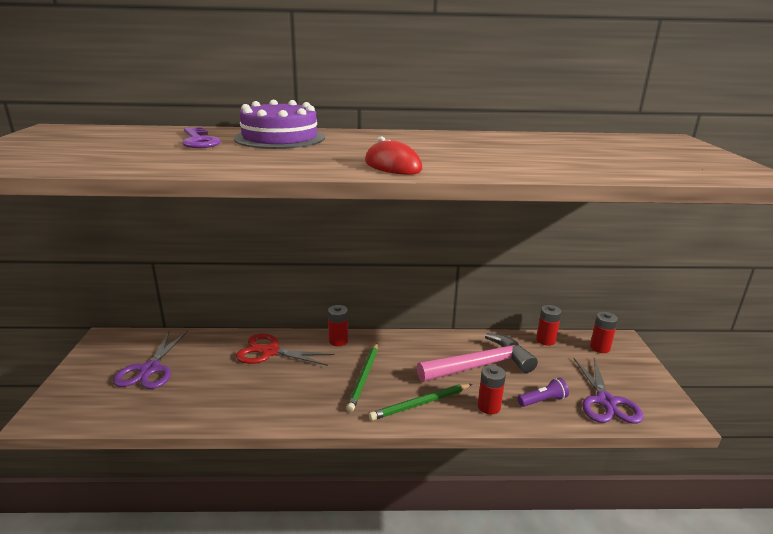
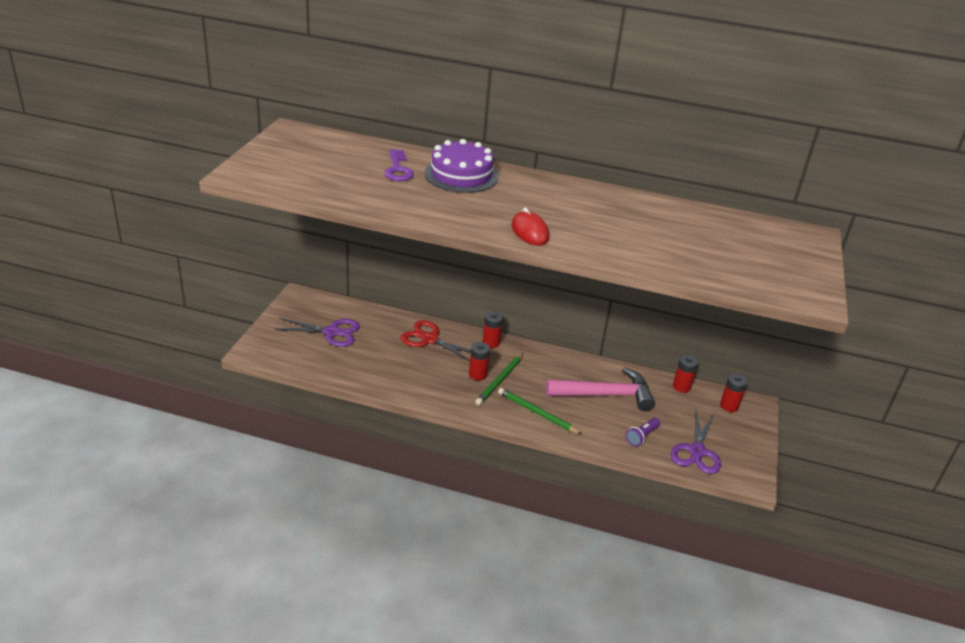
camera: 15 degrees right, 10 degrees up
(150, 369) = (331, 332): purple scissors -> purple scissors turned 105 degrees counterclockwise
(420, 404) = (537, 413): green pencil -> green pencil turned 45 degrees clockwise
(489, 407) = (592, 429): red battery -> red battery (478, 374)
(543, 400) = (642, 436): purple flashlight -> purple flashlight turned 135 degrees clockwise

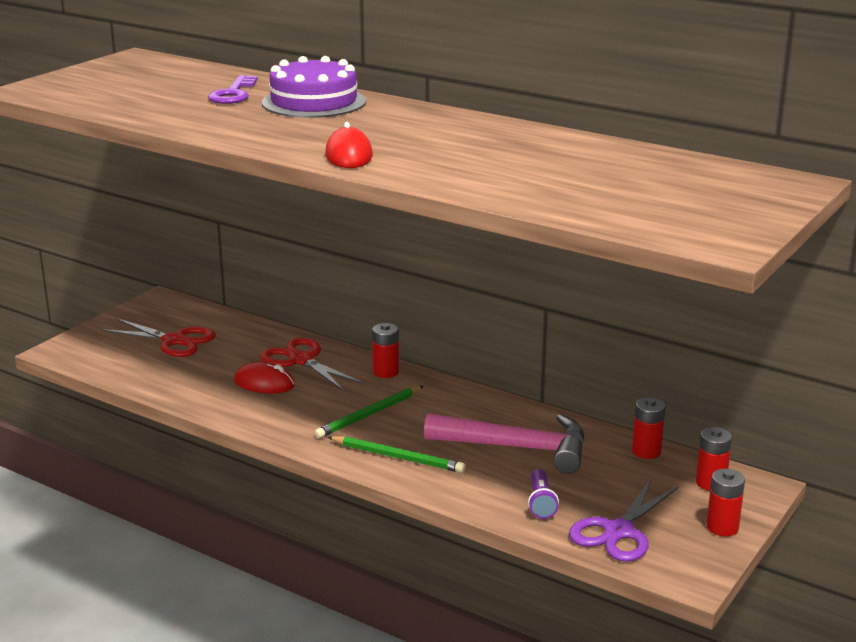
camera: 20 degrees right, 10 degrees down
(331, 332) = (174, 340): purple scissors -> red scissors
(416, 362) = (264, 383): none -> red mouse
(478, 374) = (342, 405): red battery -> red battery (722, 527)
(537, 413) = (398, 457): green pencil -> green pencil turned 150 degrees clockwise
(642, 436) = (541, 503): purple flashlight -> purple flashlight turned 60 degrees counterclockwise

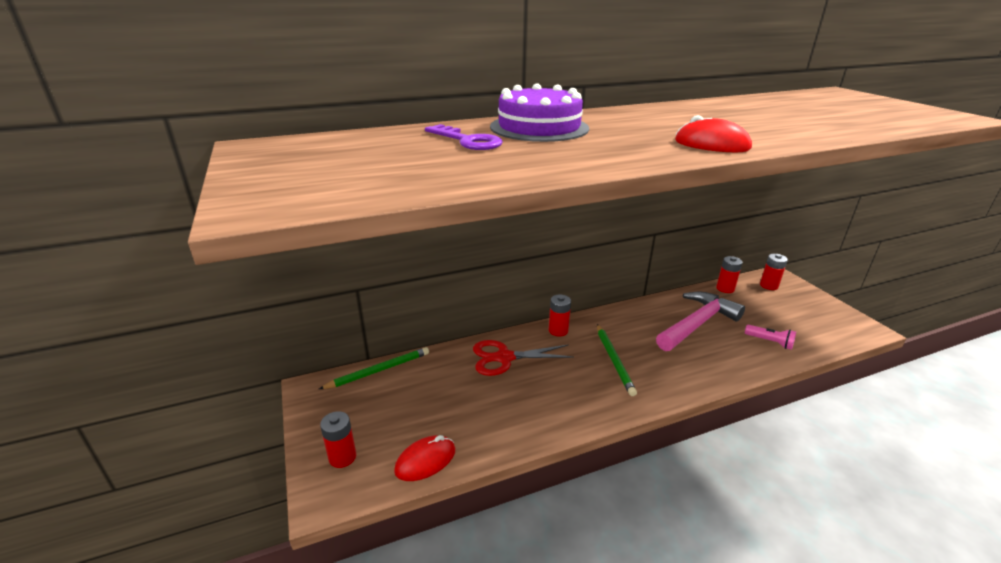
camera: 55 degrees left, 5 degrees up
(174, 340) = (398, 409): red scissors -> none
(264, 383) = (524, 389): red mouse -> red mouse (425, 461)
(398, 457) = (683, 371): green pencil -> green pencil (379, 370)
(541, 503) = (770, 342): purple flashlight -> pink flashlight
(619, 531) = (813, 330): purple scissors -> none
(722, 527) = (817, 300): red battery -> red battery (342, 457)

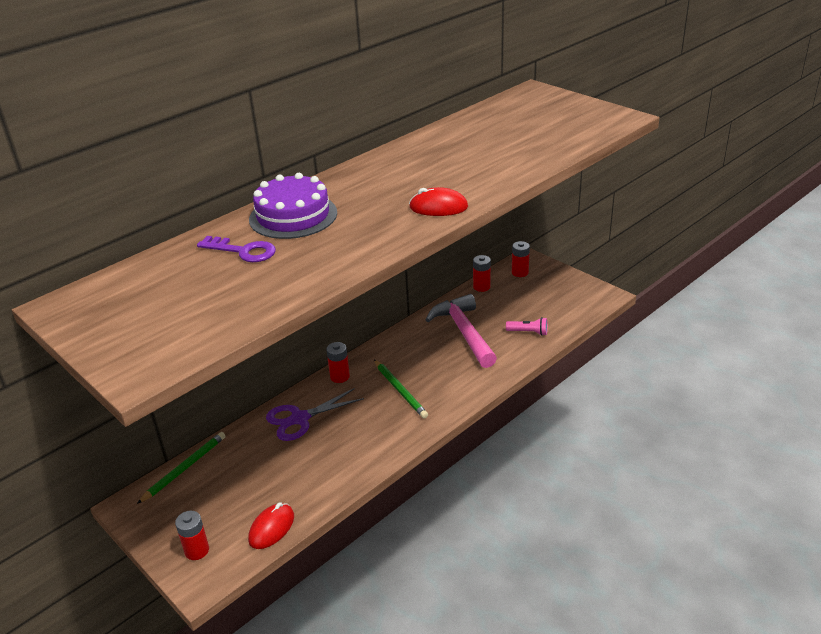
camera: 20 degrees left, 5 degrees up
(504, 358) = (300, 419): red scissors -> purple scissors
(697, 324) = (464, 332): pink hammer -> pink hammer turned 45 degrees counterclockwise

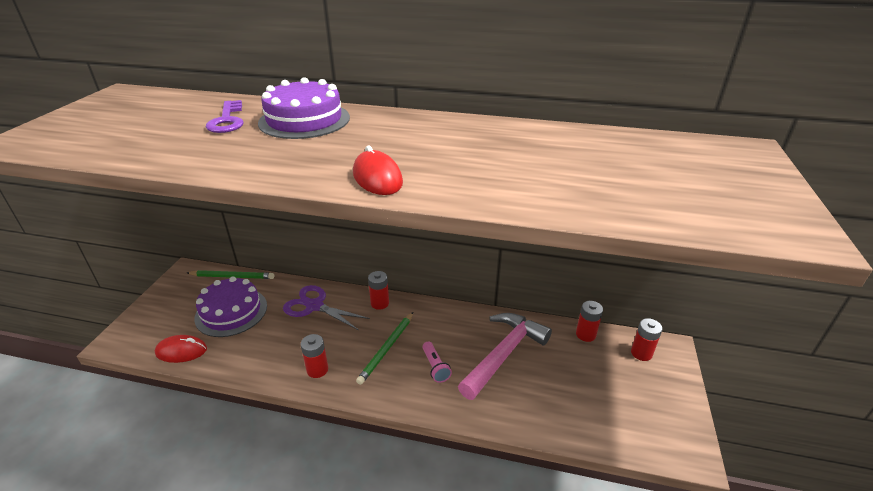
camera: 55 degrees right, 0 degrees up
(197, 550) = (149, 323): red battery -> red battery (317, 369)
(246, 480) = (231, 312): none -> purple cake
(528, 332) = (550, 406): pink flashlight -> pink flashlight (435, 367)

